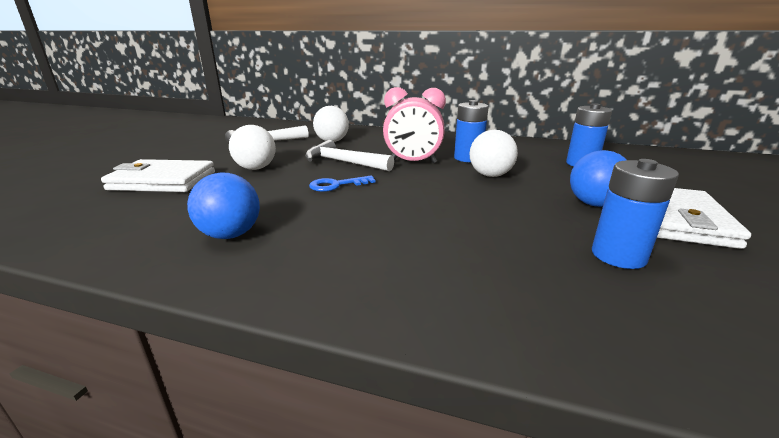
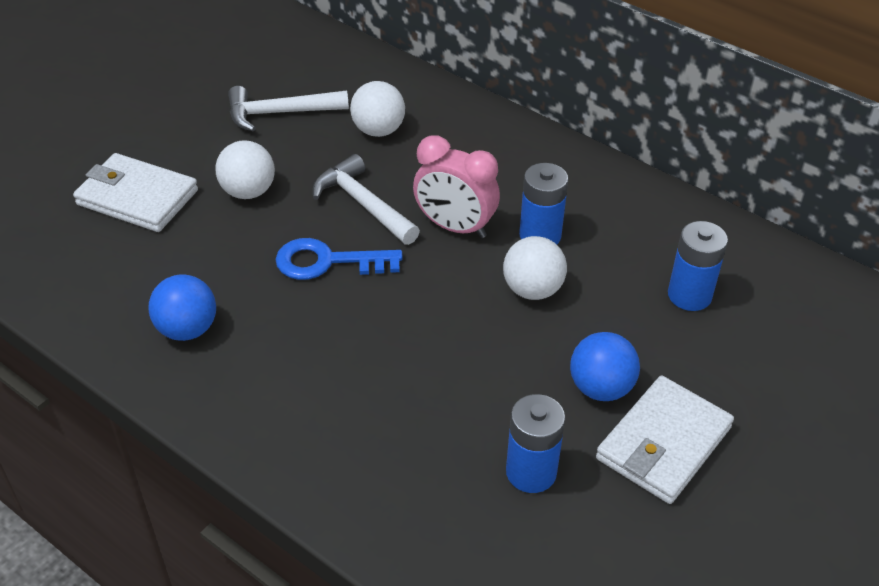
camera: 20 degrees right, 20 degrees up
(337, 185) = (328, 262): blue key -> blue key, size x1.51

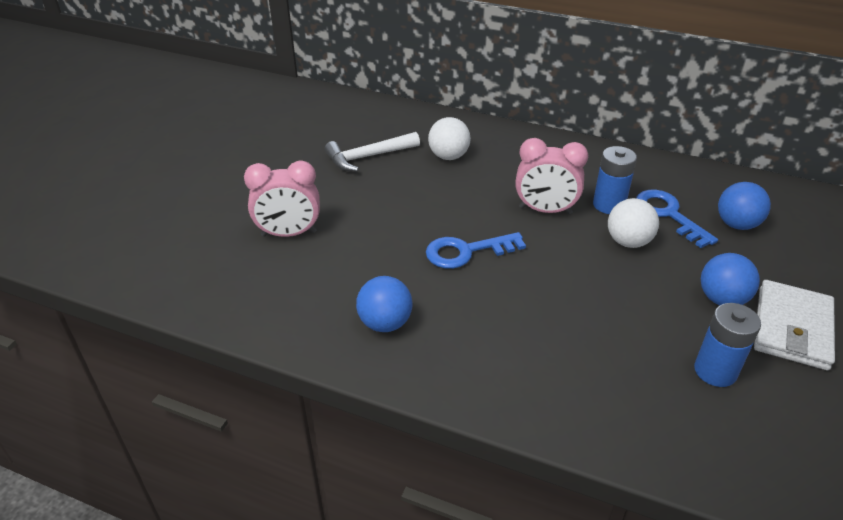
camera: 15 degrees left, 5 degrees down
(137, 197) = (289, 234): white wallet -> pink clock
(248, 192) = (375, 214): white ball -> none
(363, 204) = (468, 207): white hammer -> none
(609, 264) = (668, 215): none -> blue key
(689, 295) = (736, 224): blue battery -> blue ball

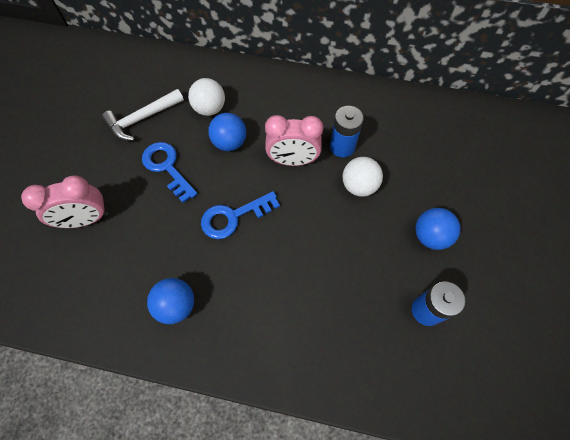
camera: 10 degrees left, 25 degrees up
(668, 215) = (388, 151): blue key -> blue key (167, 167)
(736, 224) = (440, 154): blue ball -> blue ball (229, 143)
(791, 328) = (480, 257): white wallet -> none

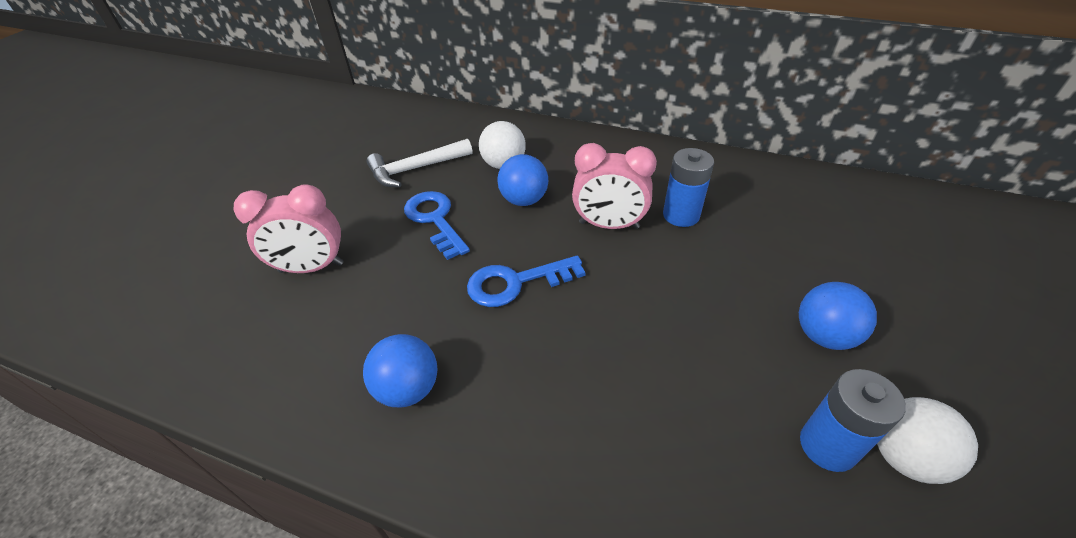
camera: 10 degrees right, 20 degrees down
(359, 186) = (705, 261): white ball -> white ball (904, 457)

